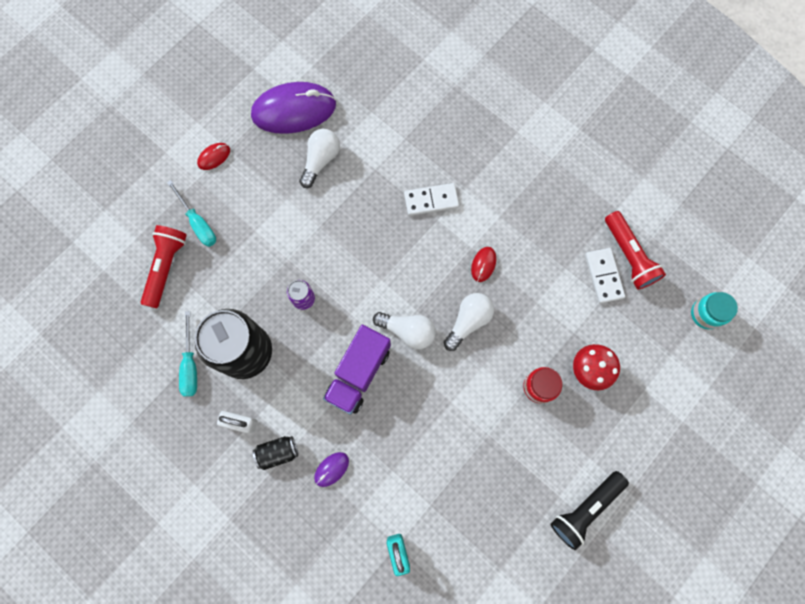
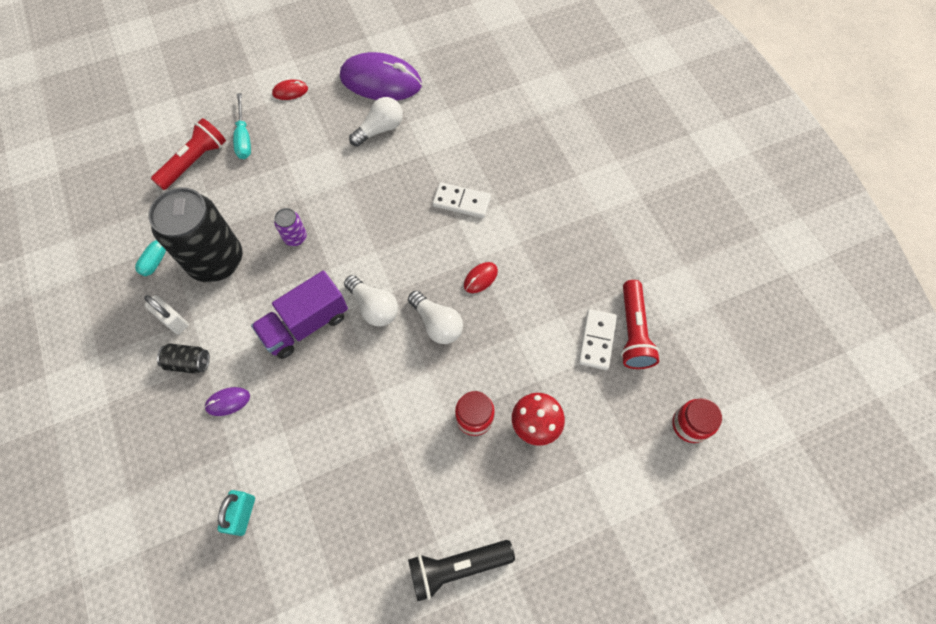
camera: 25 degrees right, 10 degrees down
(468, 321) = (437, 324): white light bulb -> white light bulb turned 75 degrees clockwise
(706, 314) = (690, 425): turquoise jar -> red jar

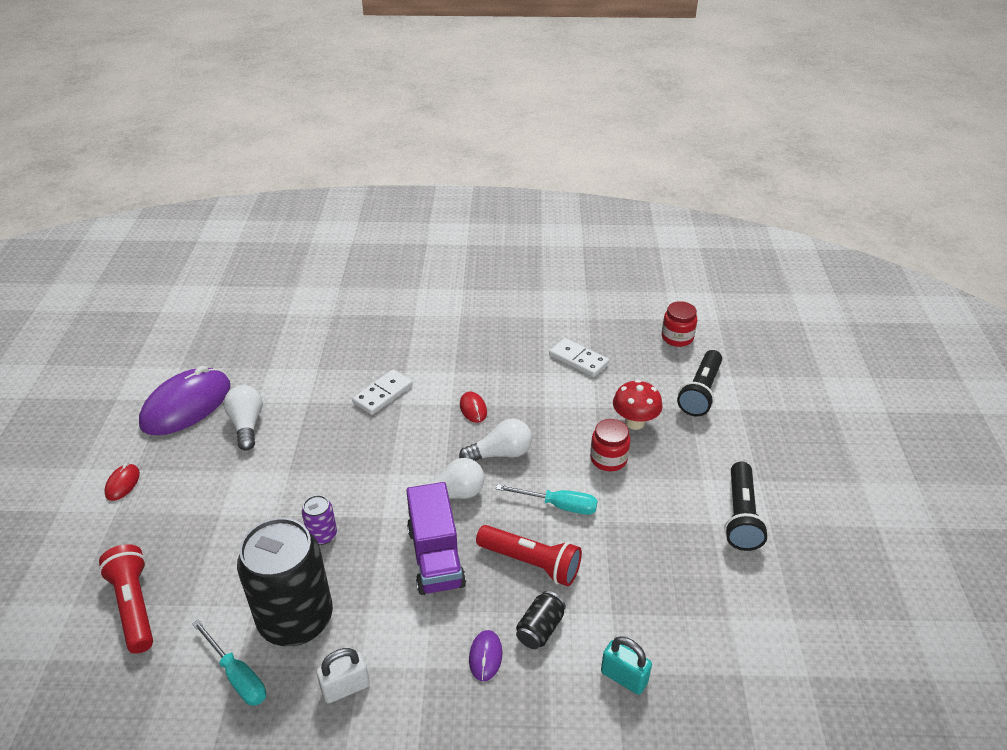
camera: 65 degrees left, 25 degrees down
(188, 362) = (413, 685): black can -> black can (540, 629)
(244, 137) = (145, 545): turquoise screwdriver -> turquoise screwdriver (558, 505)
(614, 476) = (700, 392): none -> black flashlight
(633, 331) = (583, 337): red flashlight -> red flashlight (531, 563)

